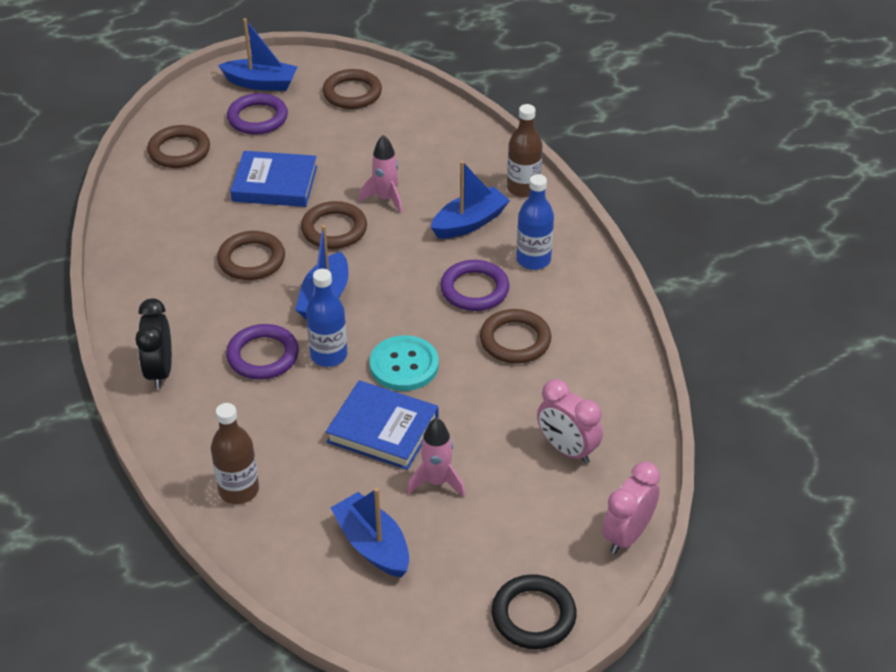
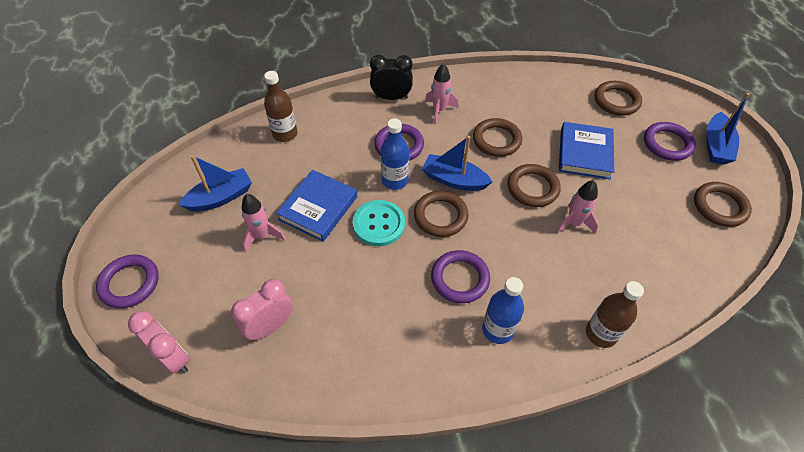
camera: 95 degrees right, 10 degrees up
(191, 317) = (439, 110): none -> pink rocket
(469, 222) = (547, 283): blue boat -> none
(515, 340) = (396, 302): brown ring -> brown ring (440, 216)
(533, 615) = (130, 283): black ring -> purple ring

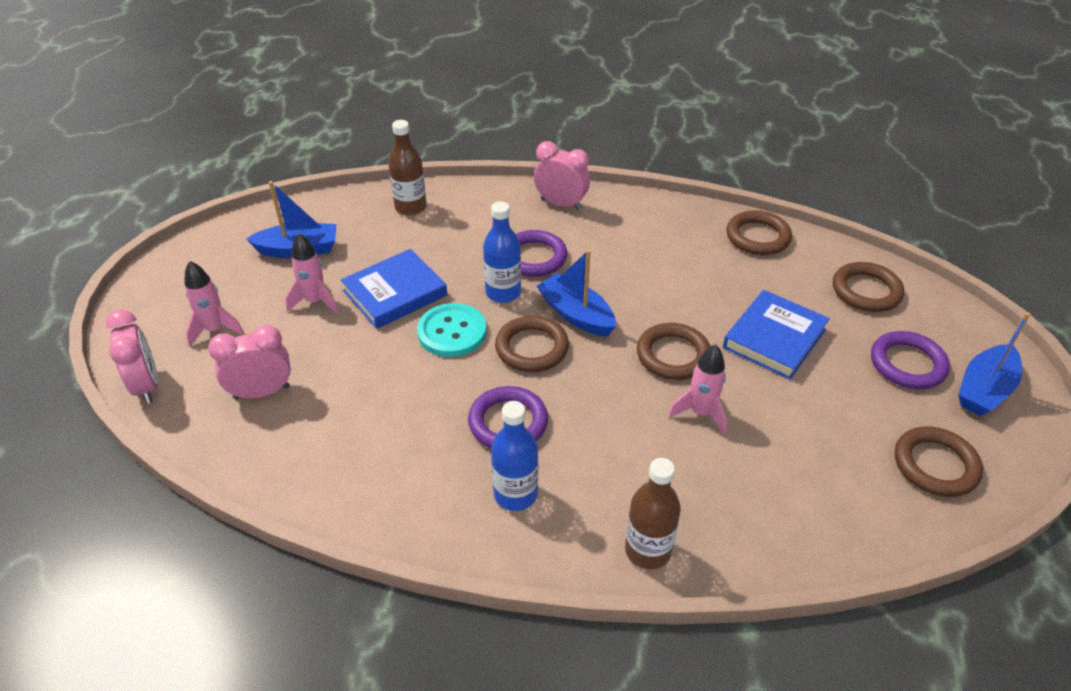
camera: 25 degrees right, 10 degrees down
(130, 283) = (154, 301): purple ring -> none
(391, 97) = (561, 204): black clock -> pink clock
(439, 110) = (611, 234): pink rocket -> pink rocket (215, 329)
(496, 140) = (662, 288): brown ring -> brown ring (757, 237)

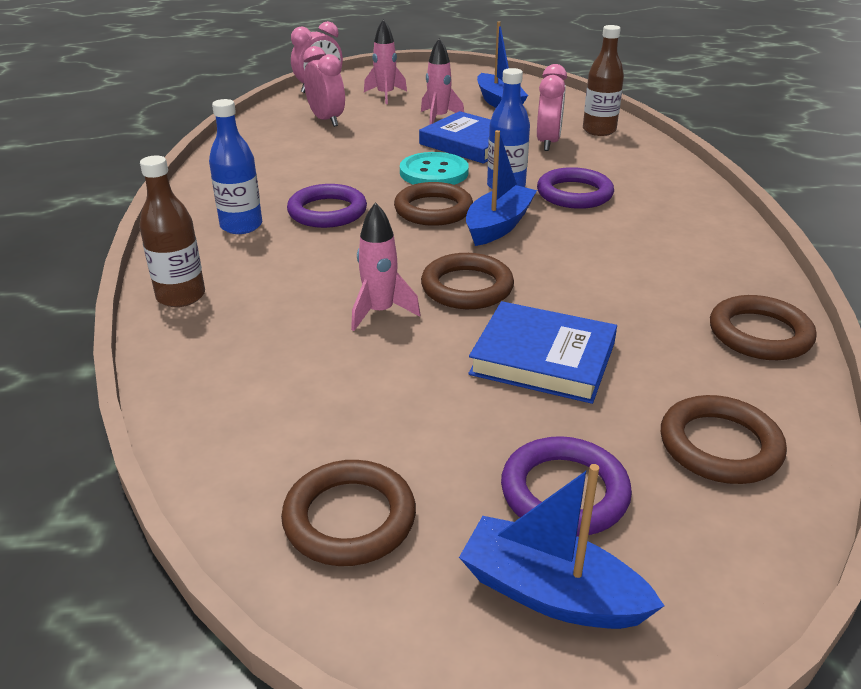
camera: 75 degrees right, 10 degrees down
(561, 204) = (683, 196): pink clock -> pink clock (548, 143)

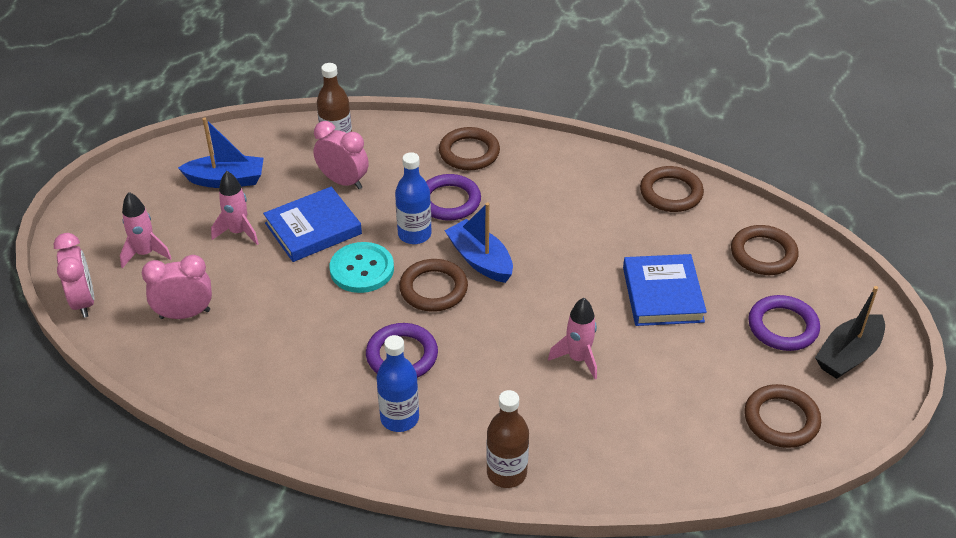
camera: 70 degrees left, 10 degrees up
(467, 287) = (563, 304): brown ring -> brown ring (469, 153)
(543, 358) = (662, 294): blue book -> blue book turned 45 degrees counterclockwise
(550, 593) = (848, 355): blue boat -> black boat

